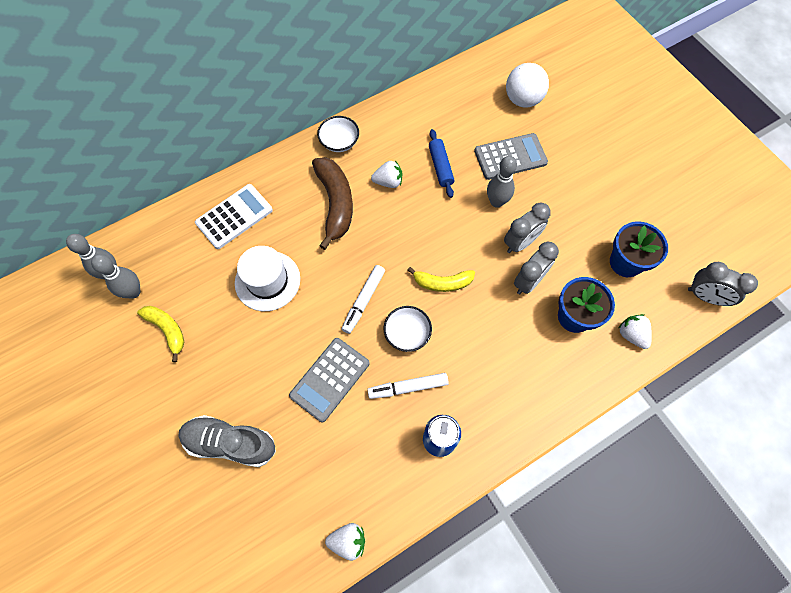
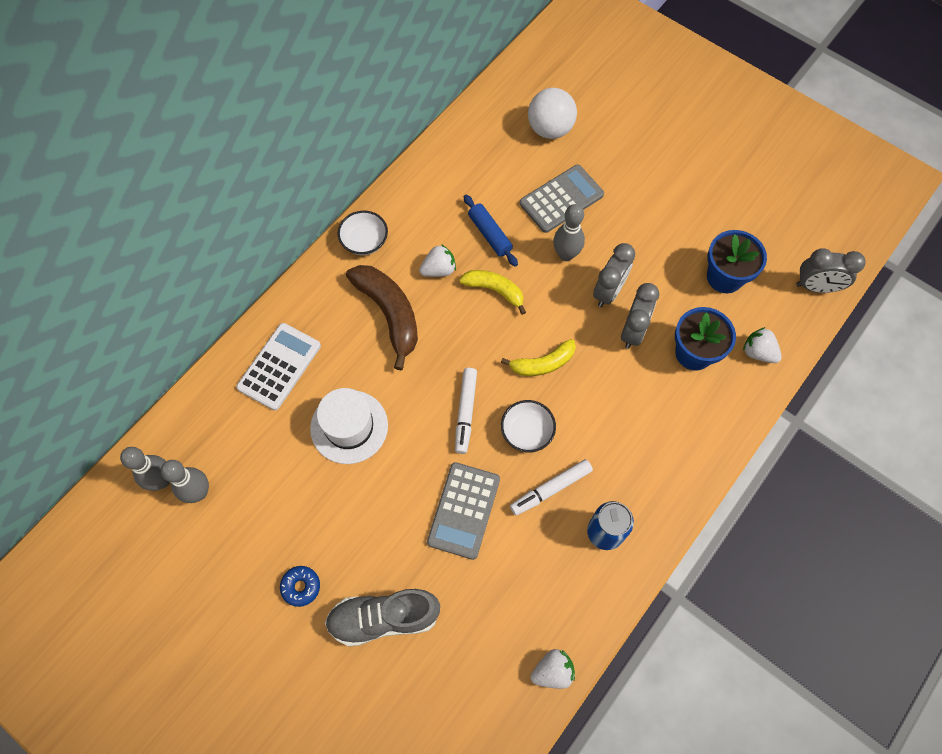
camera: 20 degrees left, 0 degrees up
(167, 330) = (258, 521): yellow banana -> yellow banana (495, 290)
(177, 393) = (301, 587): none -> blue donut

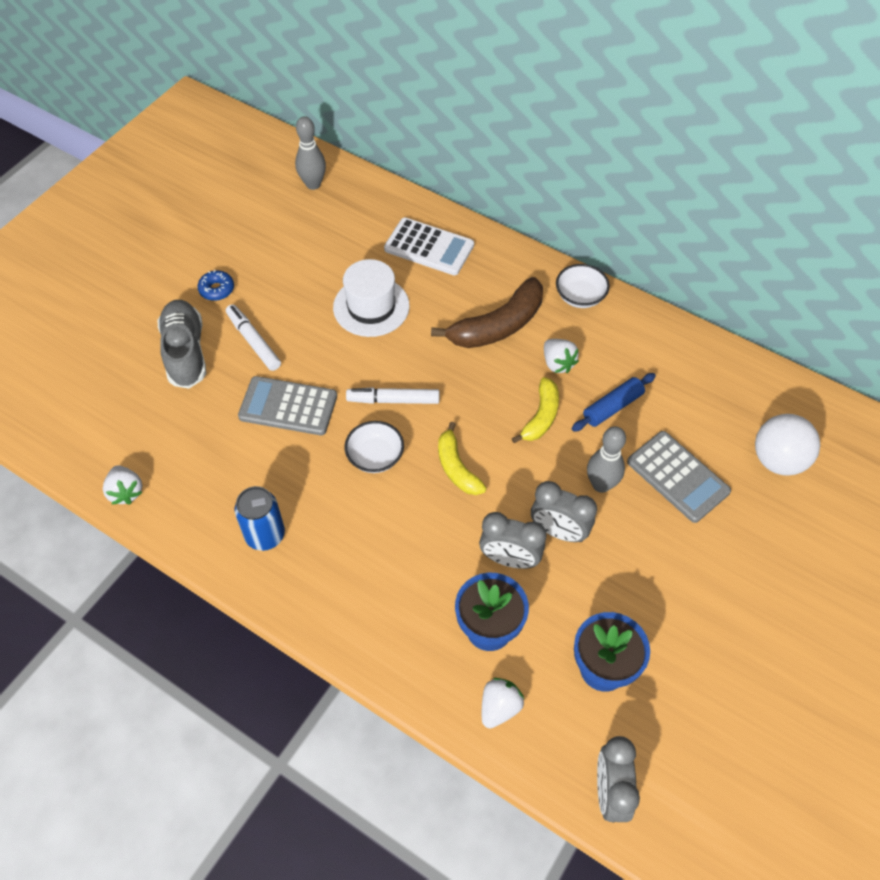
camera: 85 degrees right, 10 degrees down
(199, 492) = (303, 209): grey bowling pin -> none
(551, 489) = (312, 482): white marker -> white marker (253, 341)

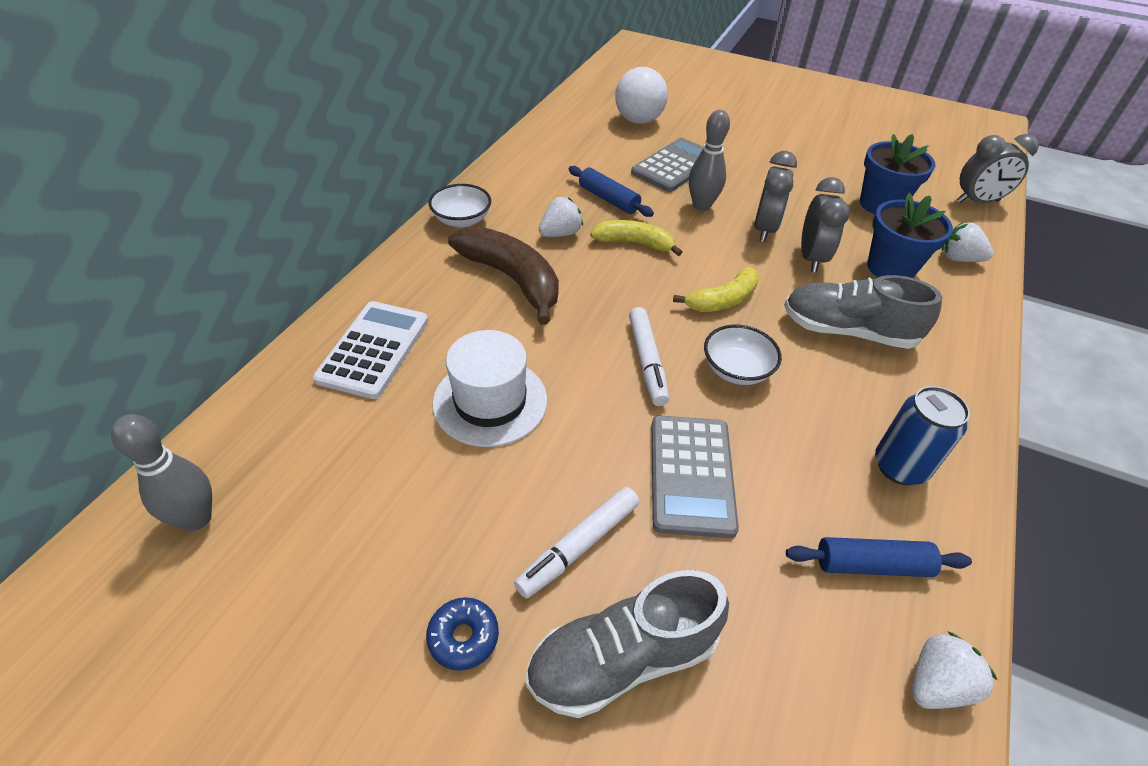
camera: 100 degrees left, 10 degrees down
(200, 487) = (871, 565): none -> blue rolling pin
(406, 553) = (847, 331): none -> grey shoe

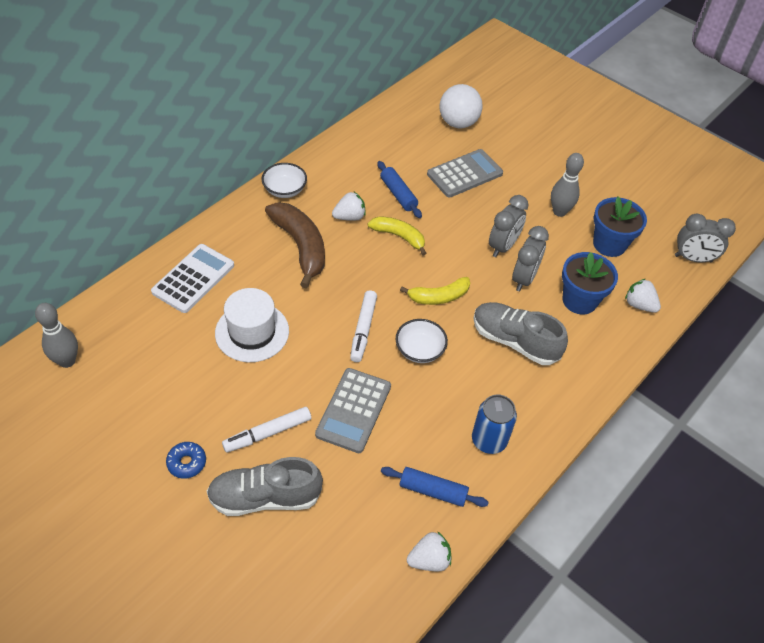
camera: 15 degrees right, 5 degrees up
(701, 206) = (466, 215): grey bowling pin -> grey bowling pin (559, 211)

